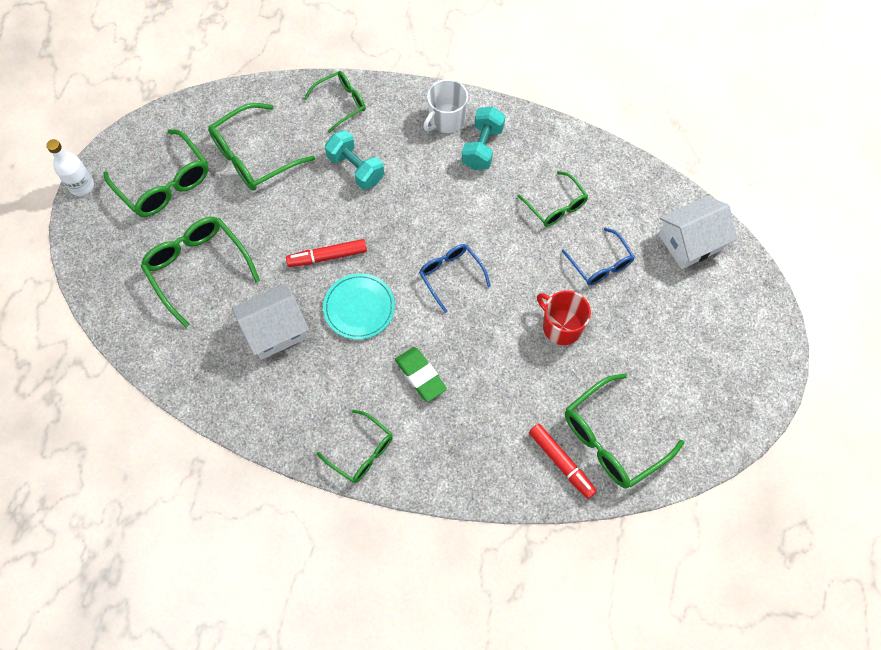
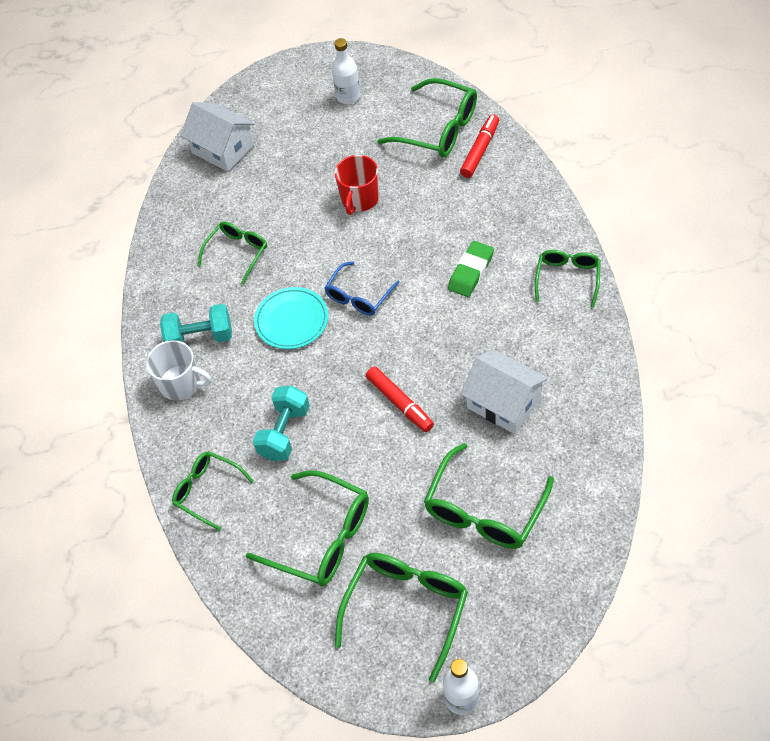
camera: 110 degrees left, 10 degrees down
(359, 308) = (436, 349): turquoise plate -> turquoise plate (291, 320)
(600, 264) = (281, 198): blue glasses -> none
(704, 378) = (348, 96): none -> white bottle

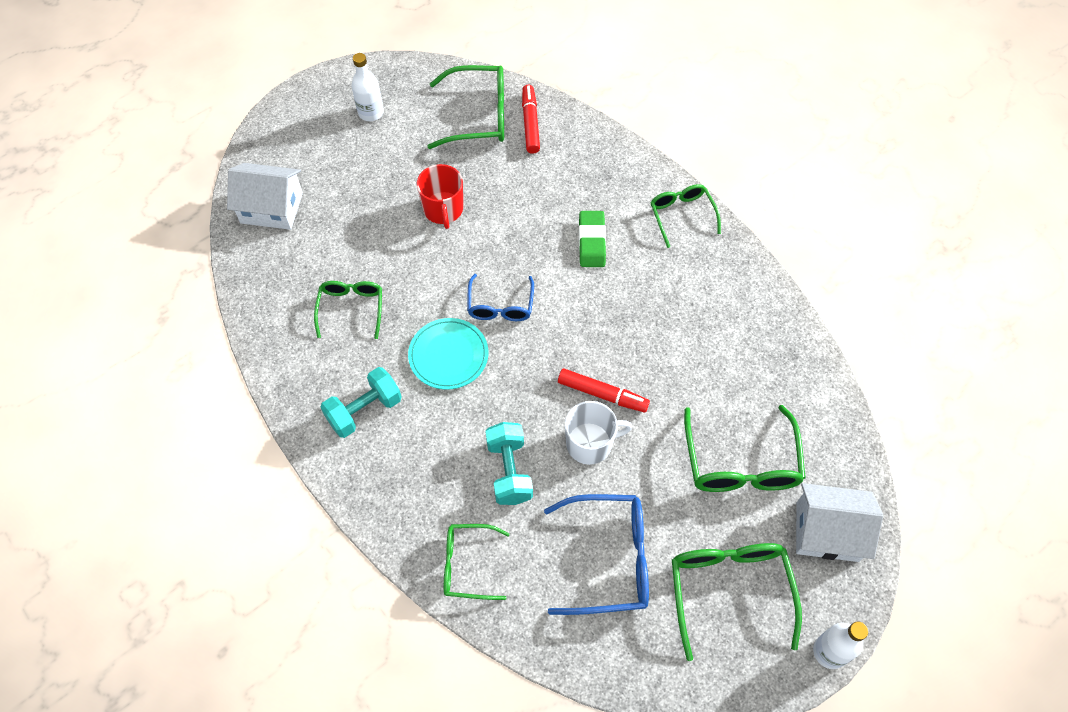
camera: 35 degrees left, 5 degrees up
(181, 384) = (373, 466): white mug -> white mug (590, 443)
(322, 538) = (609, 559): green glasses -> blue glasses
(504, 403) = (696, 354): white house -> white house (827, 532)

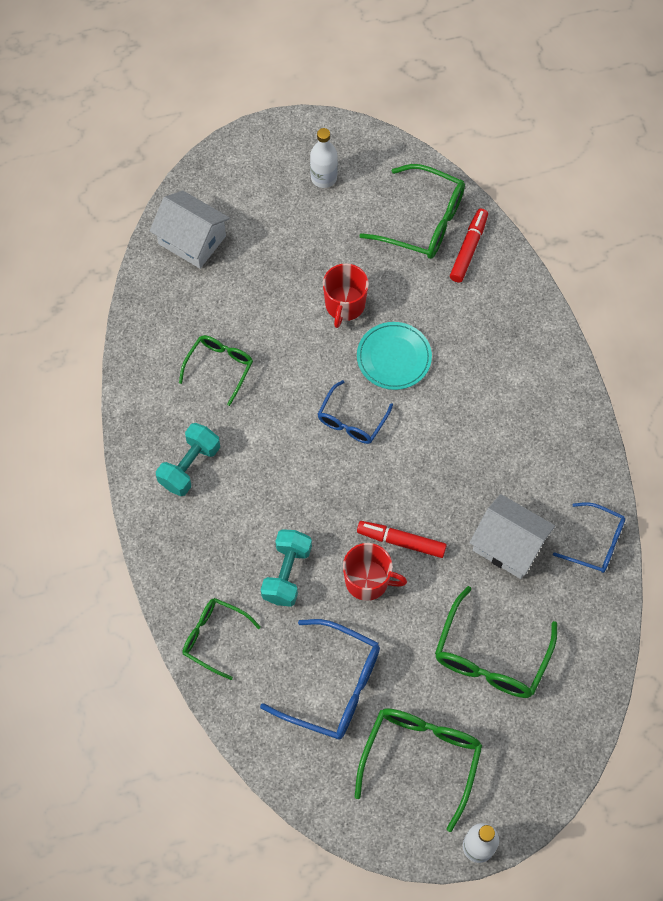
camera: 25 degrees right, 5 degrees up
(364, 410) = (189, 466): turquoise dumbbell -> turquoise dumbbell turned 45 degrees counterclockwise
(448, 355) = (284, 447): turquoise plate -> turquoise plate (394, 357)
(590, 443) = (368, 580): white mug -> red mug
(592, 242) = (465, 393): green eraser -> none
(602, 394) = (401, 541): red marker -> red marker turned 150 degrees clockwise
(681, 215) = (564, 402): green glasses -> none
(776, 321) = (596, 543): none -> blue glasses
(827, 532) = (533, 749): white house -> white house (508, 545)

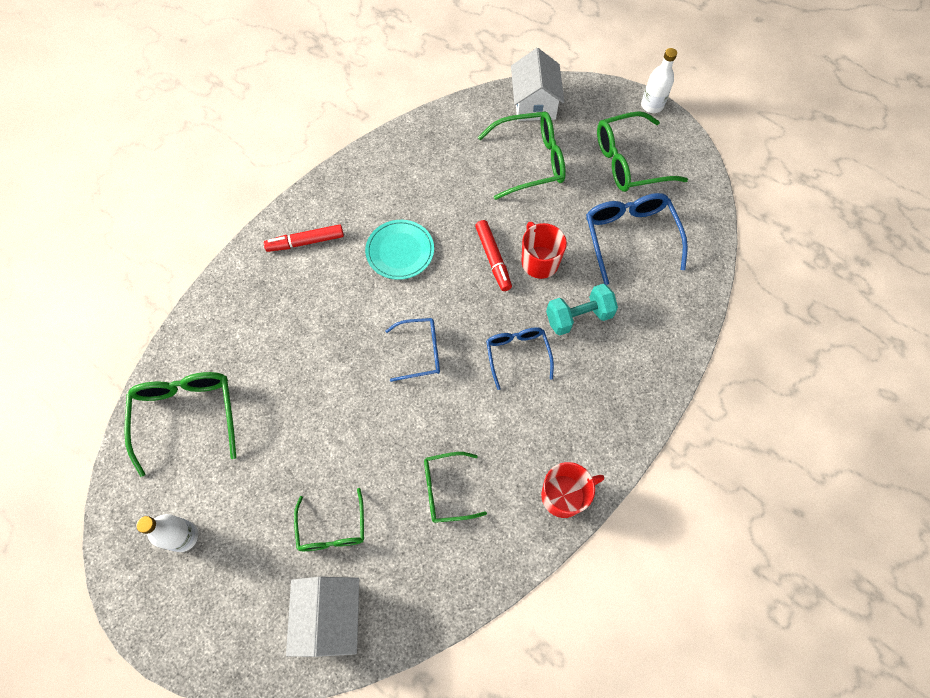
camera: 125 degrees left, 0 degrees up
(189, 466) = (552, 448): turquoise dumbbell -> none
(214, 637) = (665, 334): green glasses -> green glasses (332, 529)
(344, 305) = (315, 426): red mug -> red mug (564, 495)
(394, 357) = (341, 356): turquoise plate -> turquoise plate (400, 251)
(468, 249) = (196, 362): red marker -> red marker (305, 242)
(508, 545) = (443, 193): white house -> white house (534, 103)
(596, 543) = (402, 146): blue glasses -> blue glasses (517, 354)

